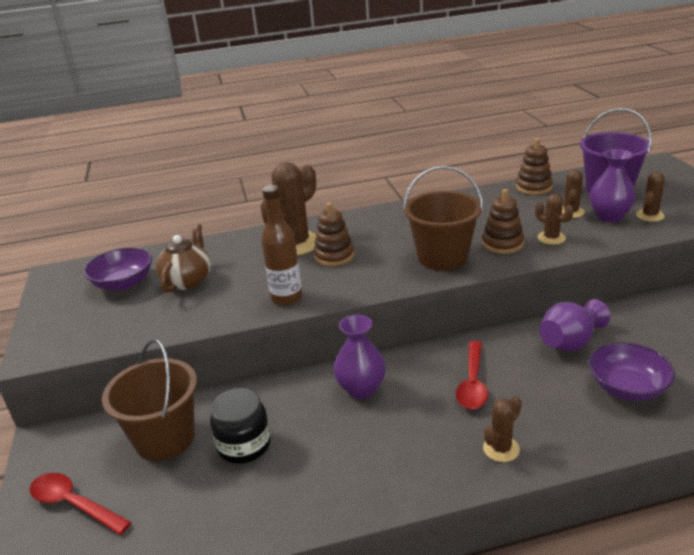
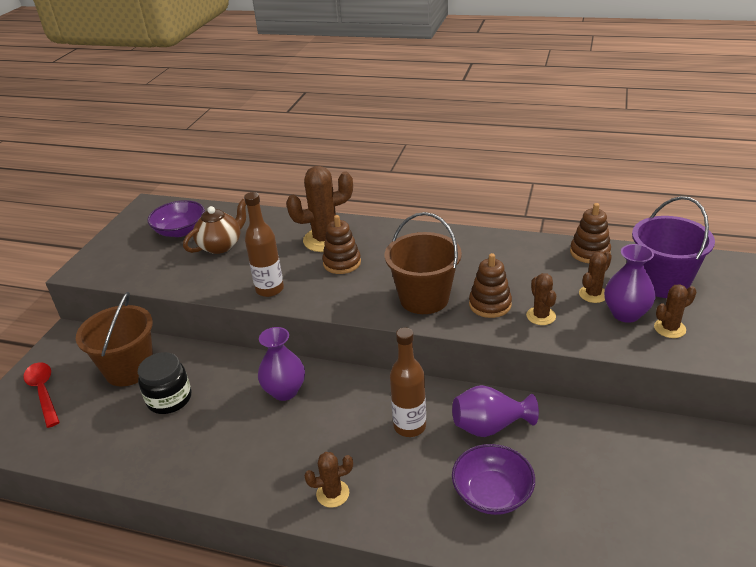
camera: 30 degrees right, 5 degrees up
(472, 383) = (370, 426): red spoon -> none
(506, 369) = (409, 426): none -> brown bottle

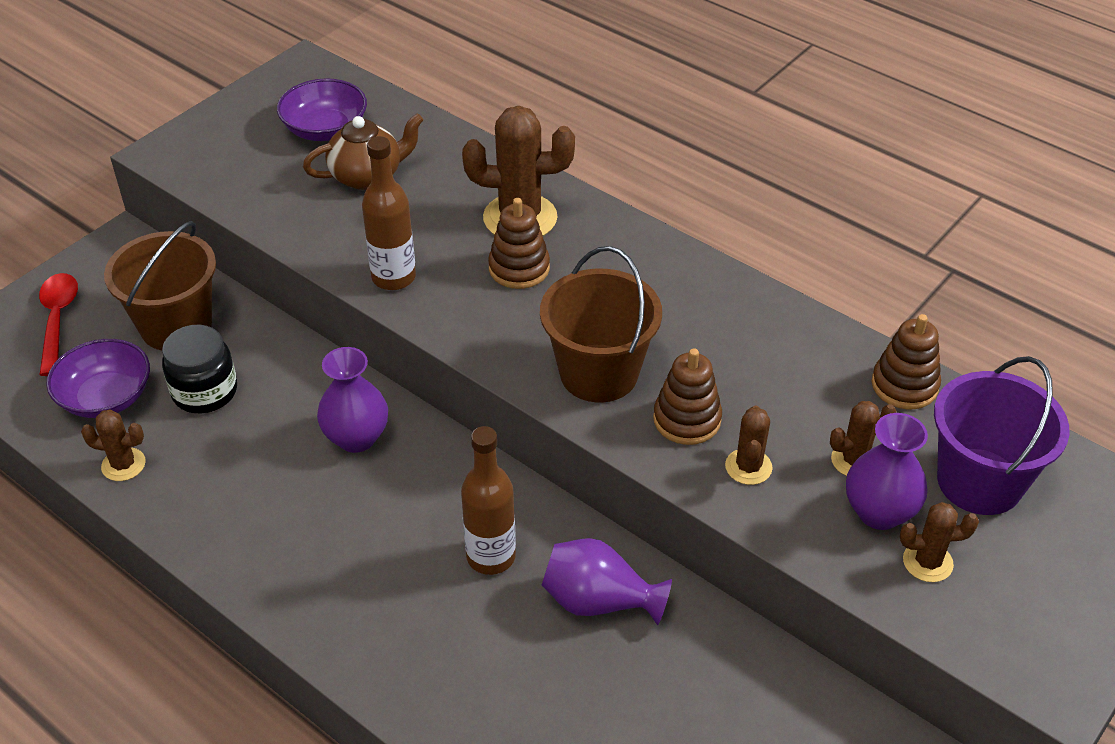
camera: 20 degrees right, 10 degrees up
(332, 494) = (337, 611): brown cactus -> brown cactus (123, 465)
(492, 493) = (540, 697): purple bowl -> purple bowl (106, 397)

